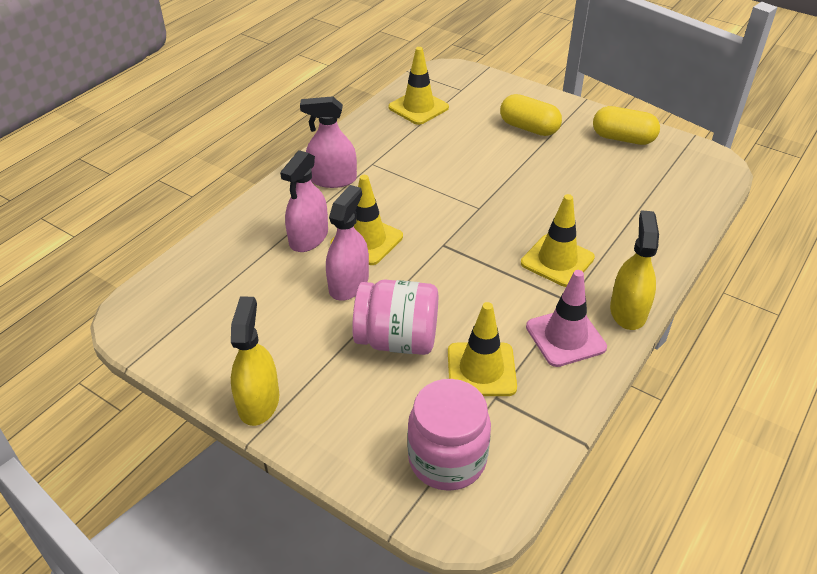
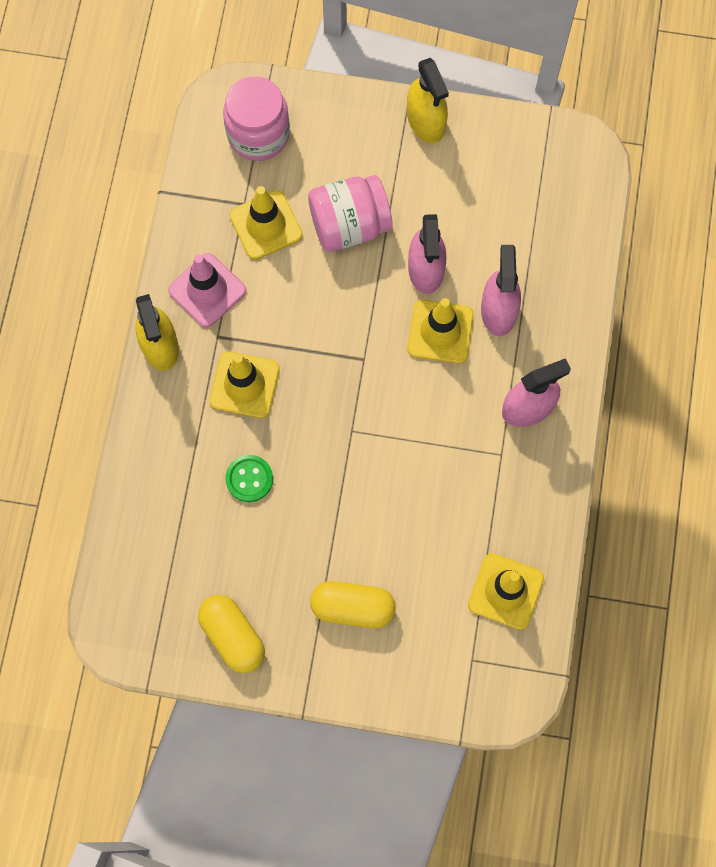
camera: 155 degrees right, 30 degrees up
(577, 206) = (249, 479): none -> green button
(623, 138) = (233, 636): yellow capsule -> yellow capsule turned 60 degrees clockwise

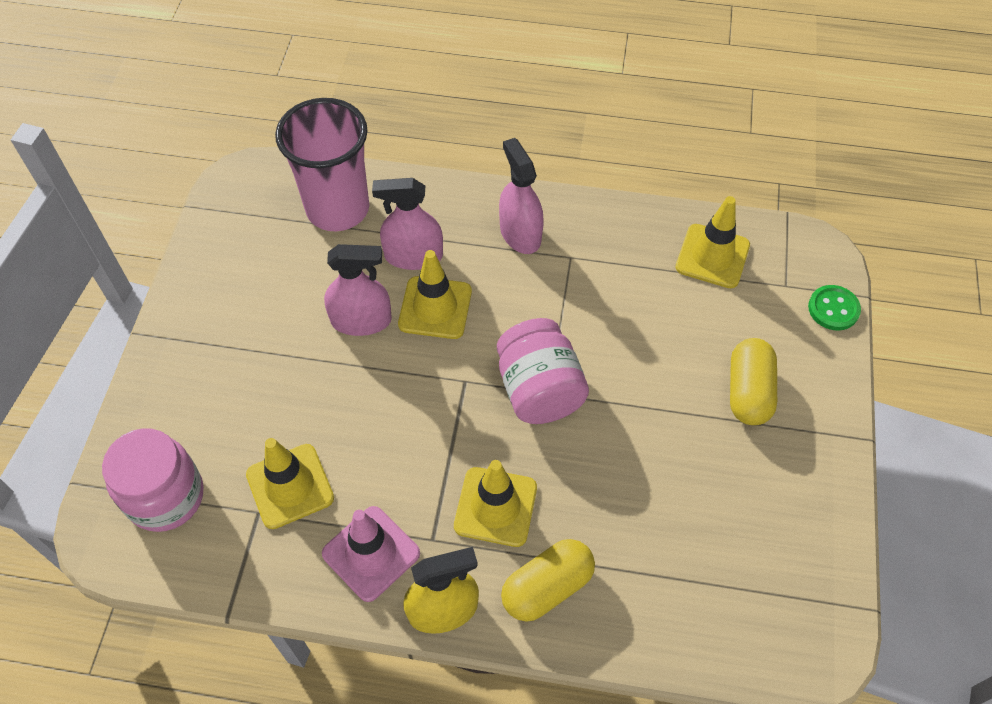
camera: 90 degrees left, 15 degrees down
(233, 636) = (799, 514): yellow capsule -> yellow capsule (547, 587)
(249, 479) = (611, 499): green button -> green button (833, 309)
(349, 225) = (300, 395): pink jar -> pink jar (539, 390)
(426, 121) = (180, 318): yellow spray bottle -> none
(552, 240) = (338, 209): none -> pink cup

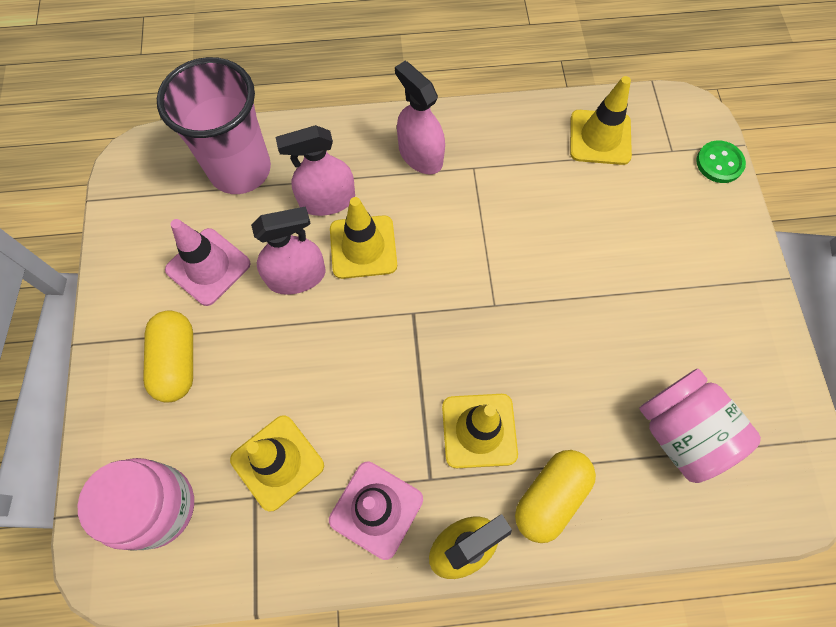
camera: 15 degrees left, 10 degrees up
(279, 292) = (208, 267): none -> pink traffic cone
(539, 390) = (484, 304): pink jar -> pink jar (681, 432)
(748, 392) = (671, 259): yellow capsule -> yellow capsule (177, 362)

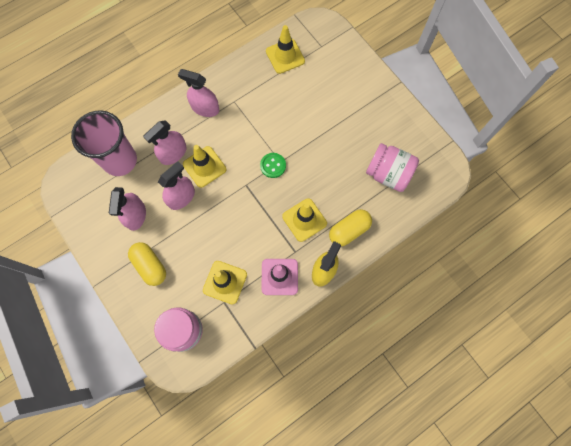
camera: 30 degrees left, 5 degrees up
(208, 267) = (135, 215): pink traffic cone -> pink spray bottle
(550, 497) = (349, 230): yellow capsule -> yellow capsule turned 45 degrees clockwise
(719, 163) = (345, 42): green button -> green button (273, 166)

